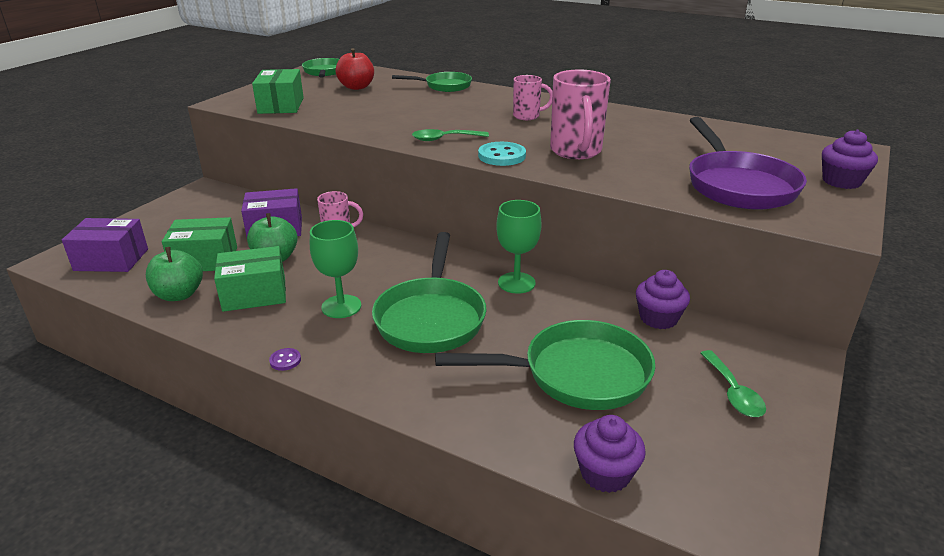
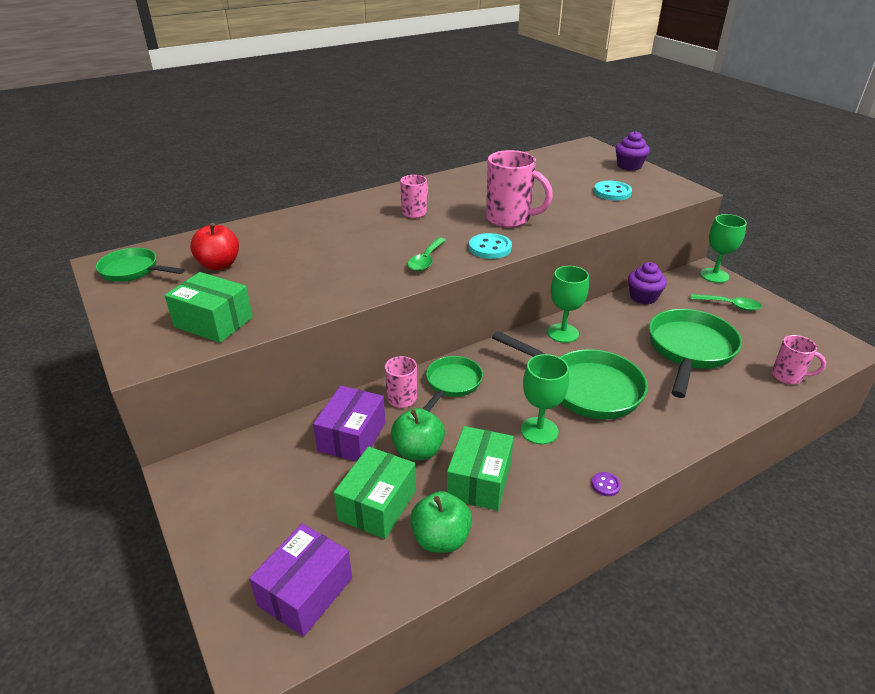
camera: 60 degrees left, 5 degrees up
(444, 86) = (287, 223): green pan -> green pan (451, 384)
(605, 473) = (788, 376): purple cupcake -> pink mug
(737, 185) = (612, 192): purple pan -> turquoise button
(800, 366) = (714, 275): none -> green goblet

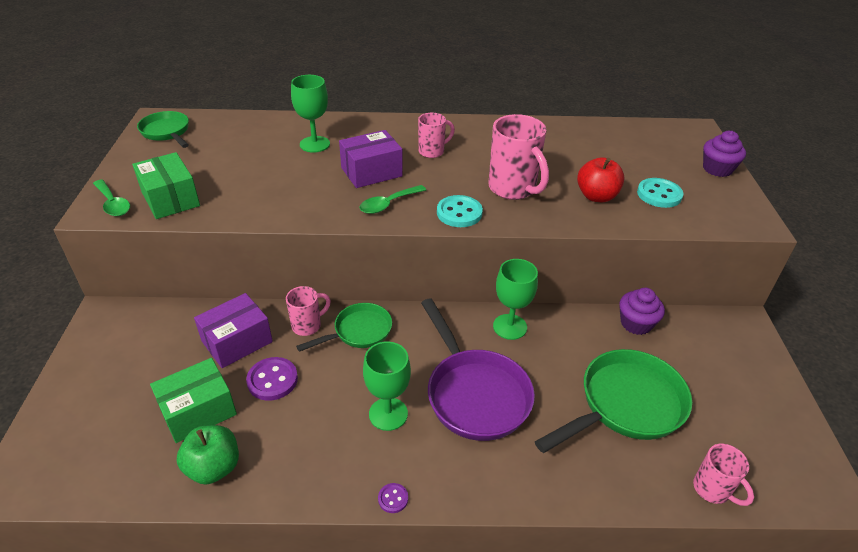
camera: 30 degrees right, 5 degrees up
(219, 265) = (227, 148): red apple -> red apple (596, 196)
(305, 592) = (87, 453): purple box -> purple box (371, 172)
(418, 451) = (272, 380): green apple -> purple button
(479, 481) = (292, 433): green box -> none
(586, 388) = (474, 393): green pan -> purple pan
(714, 275) = (749, 332): green goblet -> green goblet (314, 144)
(730, 305) = (730, 375): green spoon -> green spoon (113, 204)

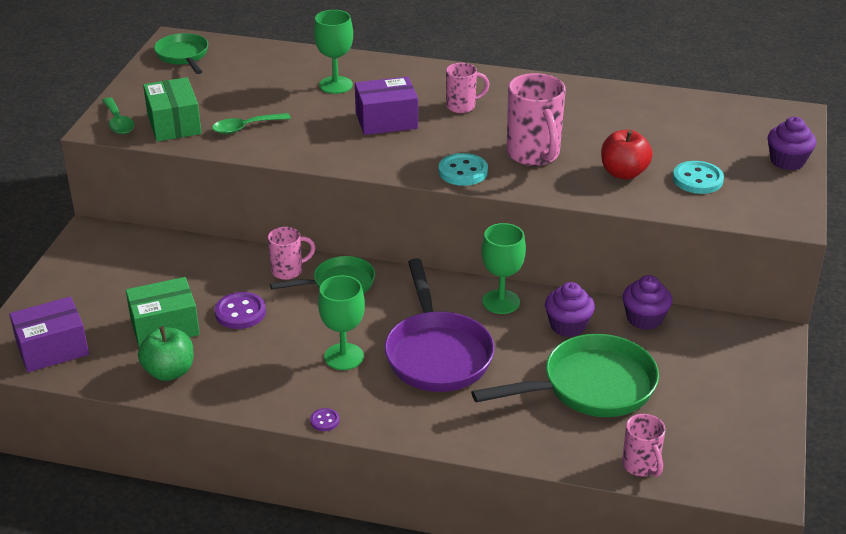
camera: 15 degrees right, 5 degrees down
(237, 341) = (214, 275): purple box -> purple box (52, 349)
(388, 204) = (391, 154): green spoon -> green spoon (245, 127)
(576, 342) = (568, 326): none -> purple cupcake

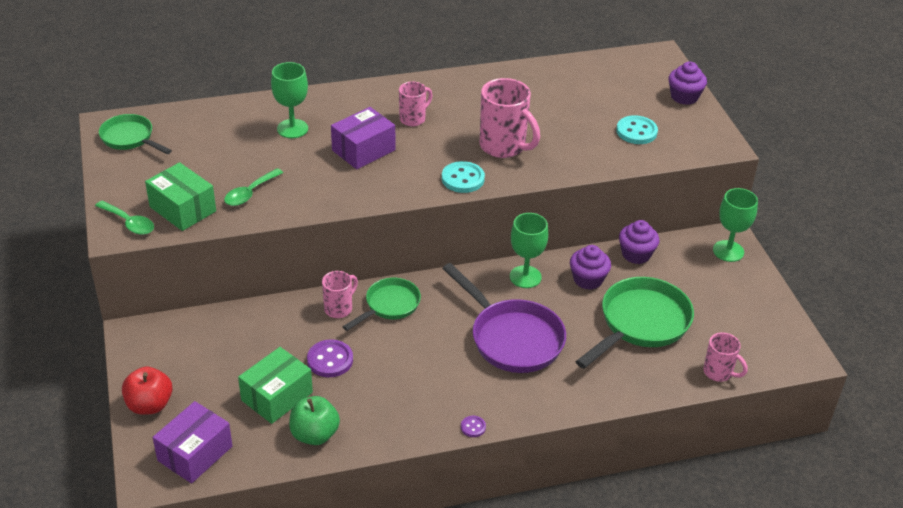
camera: 30 degrees left, 5 degrees up
(344, 357) = (444, 367): green goblet -> green goblet (728, 251)
(623, 173) = (581, 142): red apple -> red apple (149, 405)

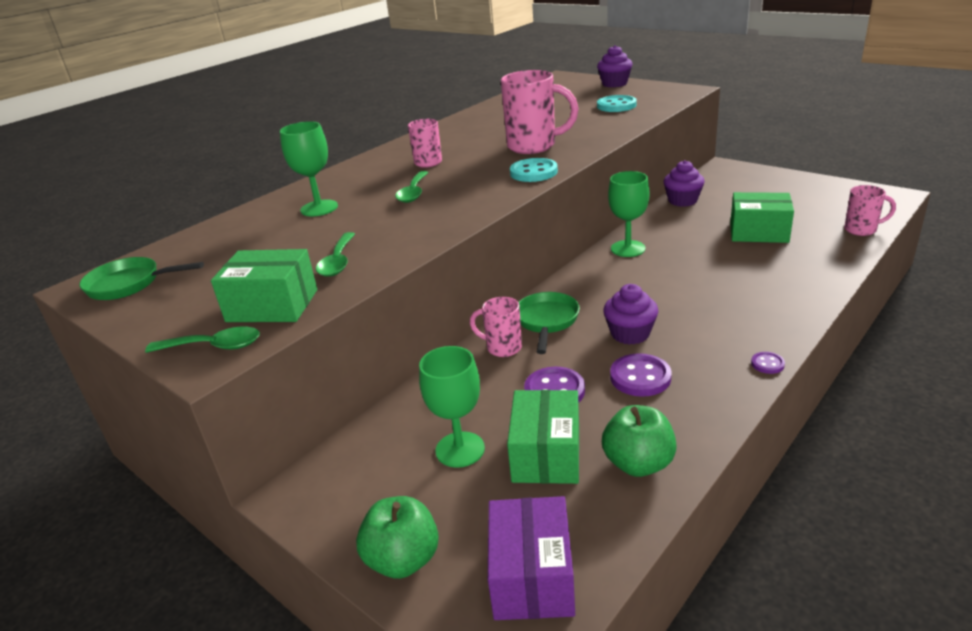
camera: 30 degrees left, 10 degrees down
(149, 405) = (403, 559): red apple -> green apple
(339, 308) = (502, 348): pink mug -> pink mug turned 75 degrees counterclockwise
(363, 150) = (413, 193): purple box -> green spoon
(388, 384) = (640, 377): none -> purple button
(512, 338) = (685, 288): purple pan -> none
(588, 279) = (676, 228): purple cupcake -> purple cupcake (630, 334)
(640, 324) = (758, 232): green pan -> green box
(728, 251) = (737, 173): green goblet -> green goblet (460, 449)

